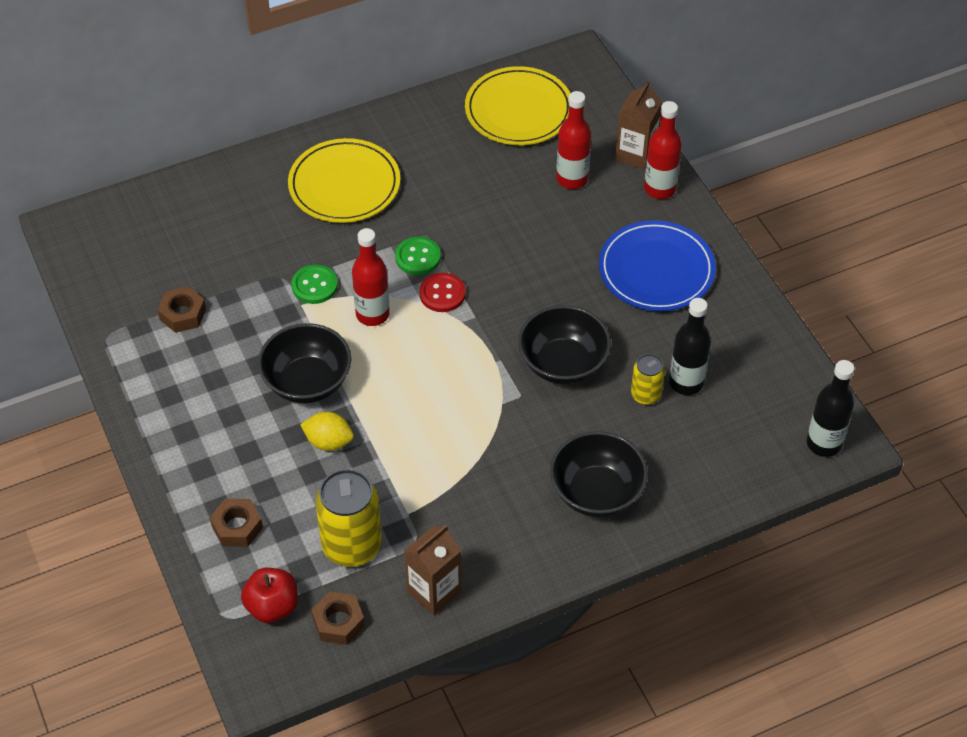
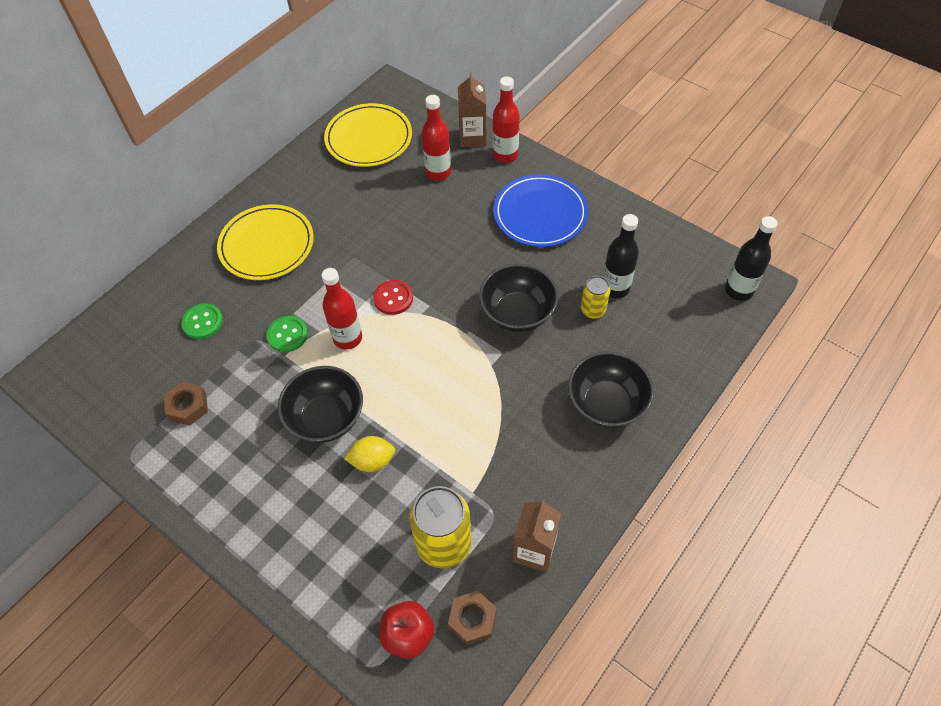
camera: 25 degrees left, 5 degrees up
(237, 527) = (337, 575): brown nut -> none
(418, 257) = (357, 278): green button -> green button (203, 322)

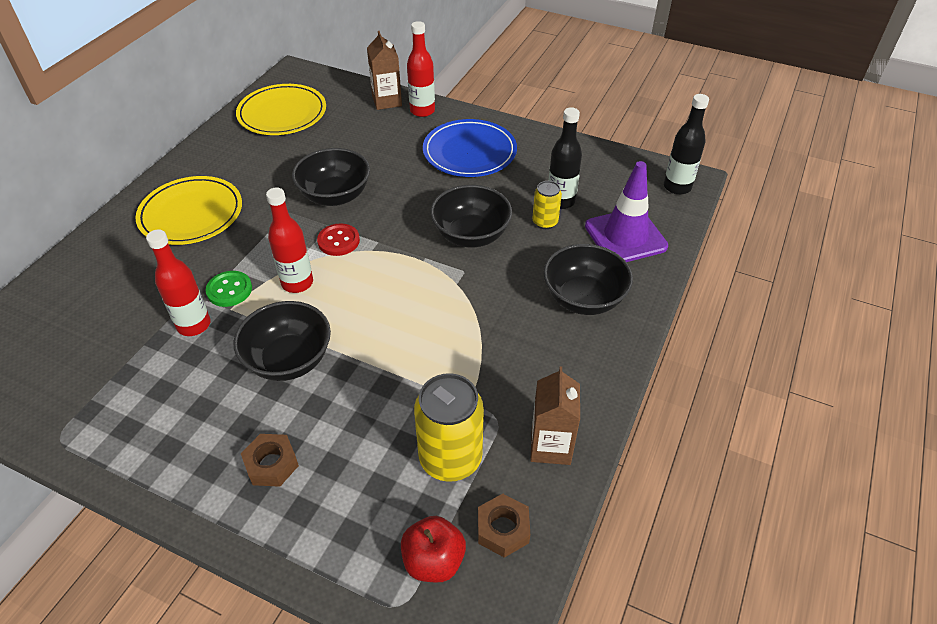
camera: 15 degrees left, 10 degrees down
(188, 407) = (124, 376): brown nut -> brown nut (271, 464)
(203, 322) = (130, 293): green button -> none
(372, 461) = (350, 392): yellow lemon -> none
(400, 246) = (335, 196): none -> black bowl
(438, 172) = (359, 132): red bottle -> red bottle (194, 325)
(668, 340) = (625, 236): none -> purple traffic cone

